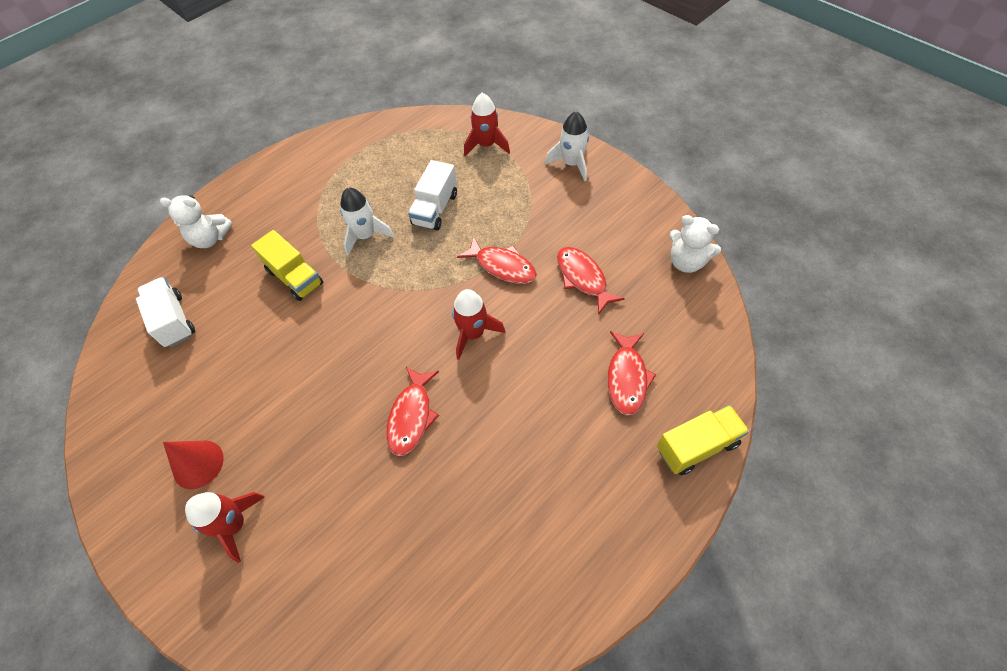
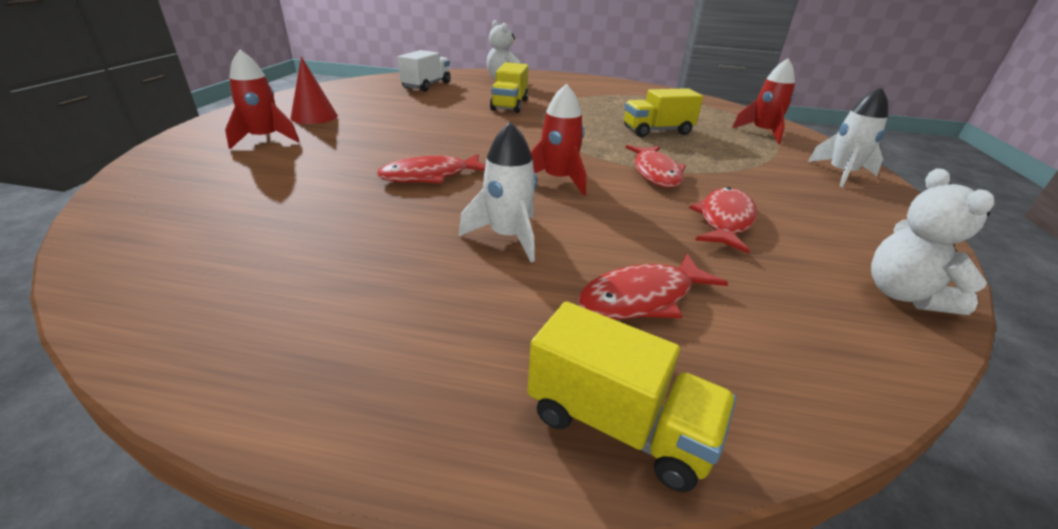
camera: 50 degrees right, 25 degrees down
(366, 236) = (584, 115): white rocket -> white rocket (507, 237)
(435, 209) = (657, 131): white truck -> yellow truck

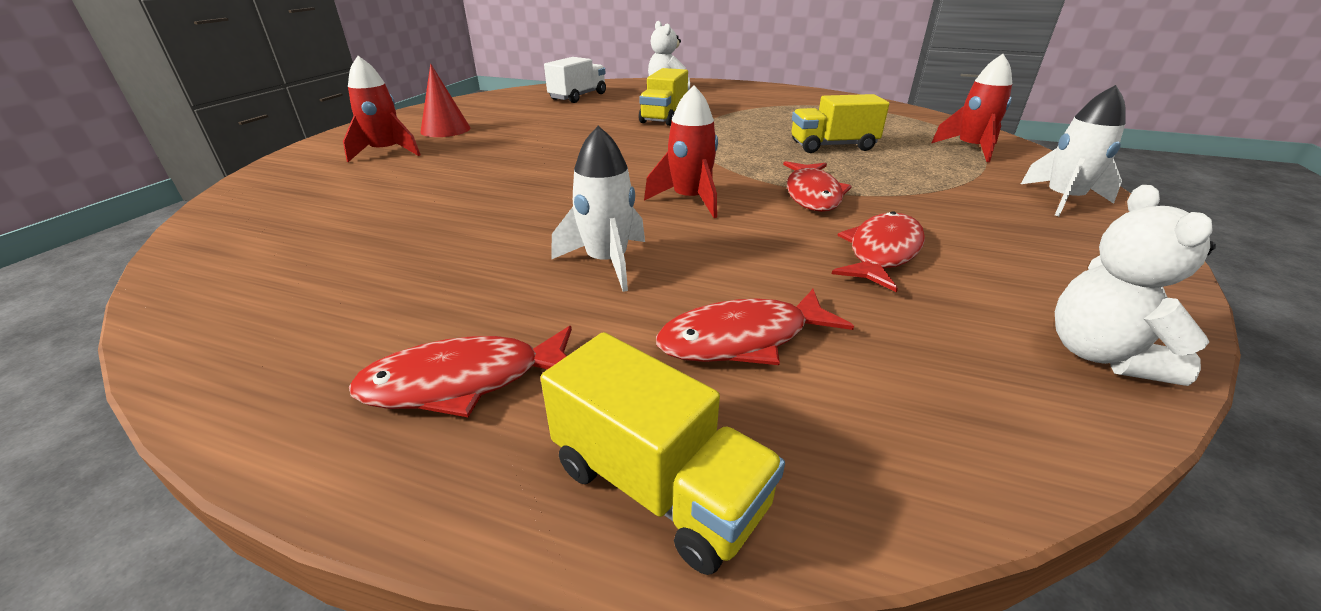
camera: 10 degrees right, 0 degrees up
(430, 176) = (544, 193): red fish -> red fish (464, 381)

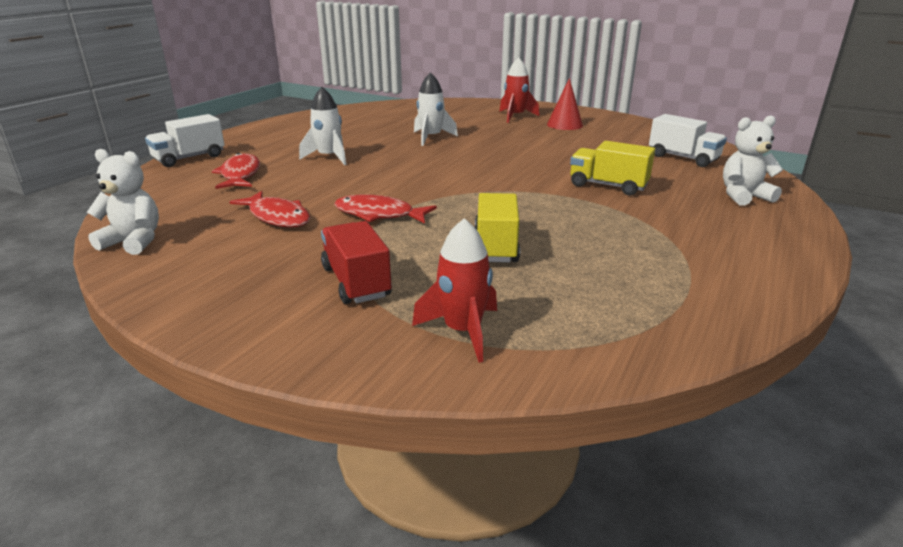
camera: 100 degrees right, 5 degrees down
(464, 381) = (265, 139): red fish -> none
(658, 486) = (189, 158): yellow truck -> white truck
(690, 200) = (394, 178): red rocket -> none
(962, 185) = (356, 282): none -> red truck
(1062, 200) = (287, 324): white rocket -> white rocket (431, 138)

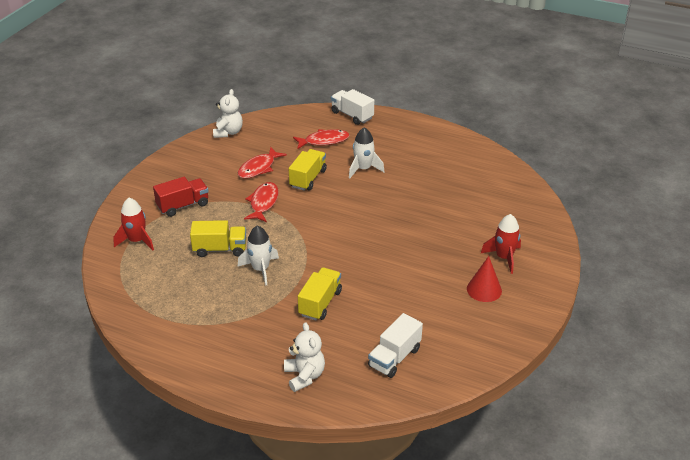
camera: 85 degrees right, 10 degrees up
(331, 186) = (308, 178): none -> yellow truck
(431, 138) = (421, 211): white rocket -> white rocket (260, 269)

